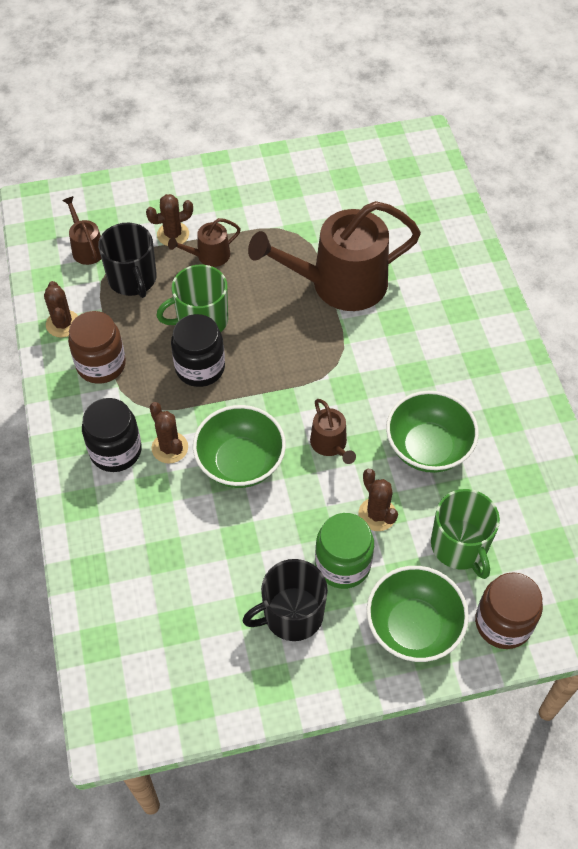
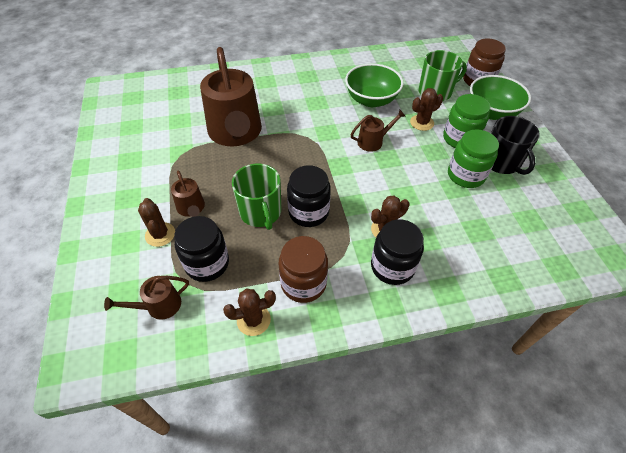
camera: 90 degrees left, 5 degrees down
(132, 279) = (207, 263): black mug -> black jar
(240, 462) = (393, 187): green bowl -> none
(263, 558) = (465, 175): none -> green jar

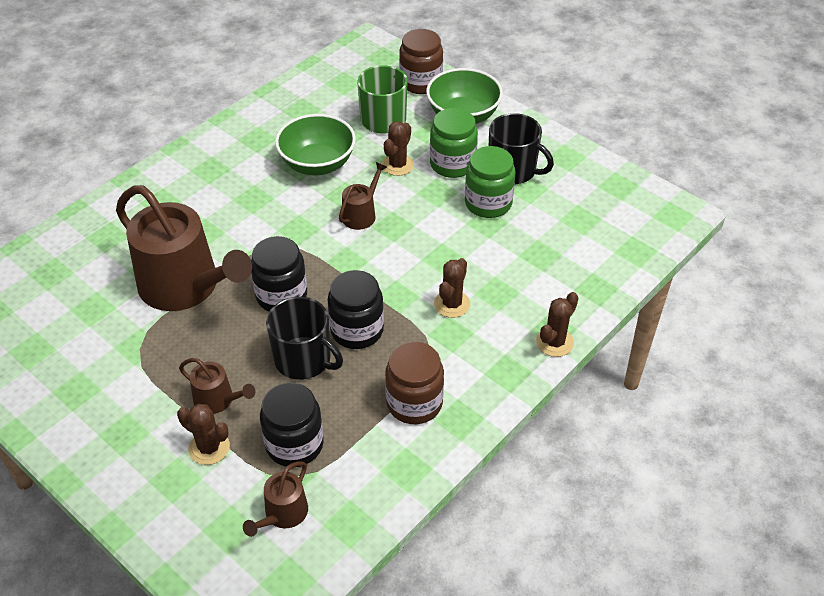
camera: 35 degrees left, 5 degrees down
(253, 320) = (395, 466): brown cactus -> brown cactus (554, 342)
(261, 212) = (304, 359): green mug -> black mug
(392, 266) = (487, 336): black jar -> black jar (281, 296)

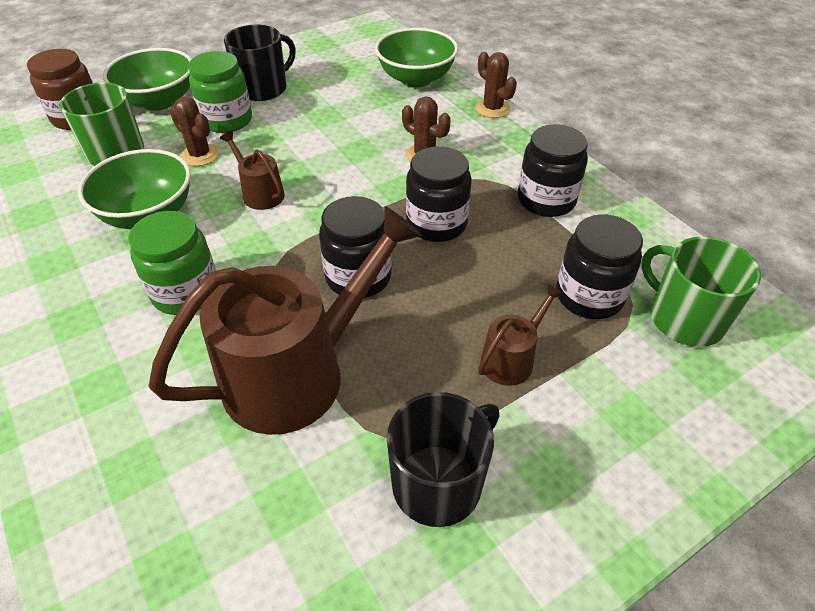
camera: 75 degrees left, 0 degrees up
(209, 448) = (586, 376): brown cactus -> none
(283, 514) = (684, 318): brown watering can -> green mug
(304, 359) = (466, 271): black mug -> black mug (439, 483)
(414, 403) = (546, 200): brown jar -> black jar
(488, 203) = (299, 110): green jar -> green jar (186, 292)
(584, 272) = (416, 79): none -> green bowl

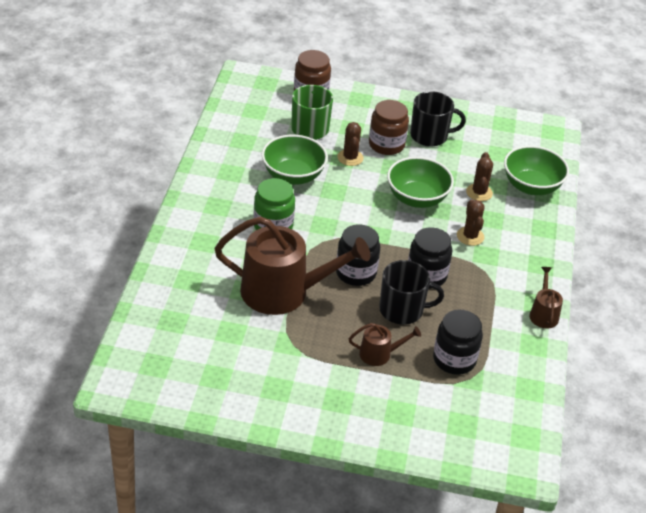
camera: 40 degrees right, 5 degrees down
(159, 101) = (362, 109): green bowl -> green bowl (417, 198)
(227, 120) = (386, 145): green jar -> brown jar
(260, 193) = (357, 200): brown watering can -> brown watering can (543, 314)
(439, 483) = (291, 369): black mug -> black mug (402, 310)
(492, 109) = (551, 236): brown cactus -> brown cactus (479, 192)
(546, 200) = (503, 305): black jar -> none
(684, 318) = (486, 401): green mug -> none

